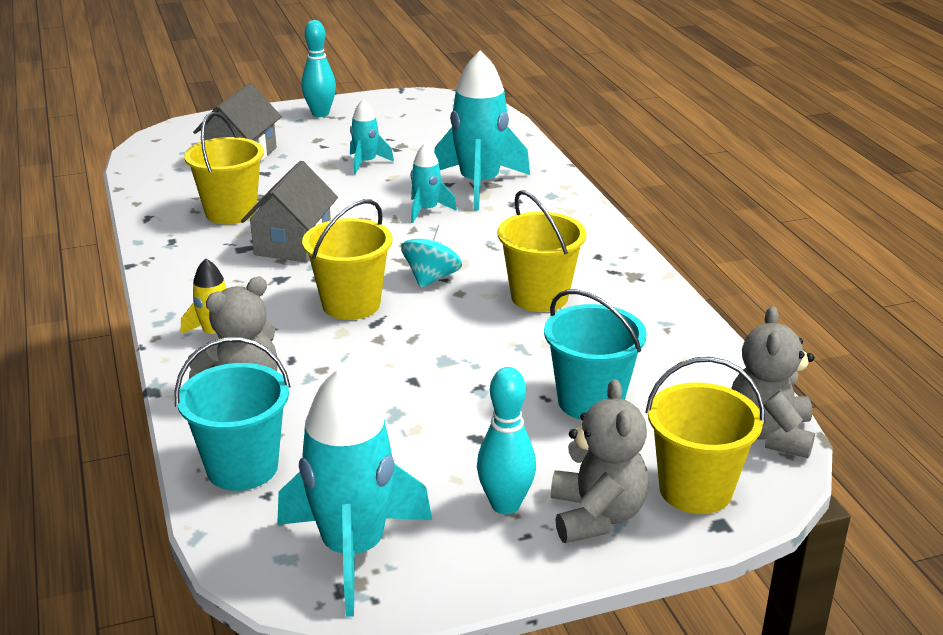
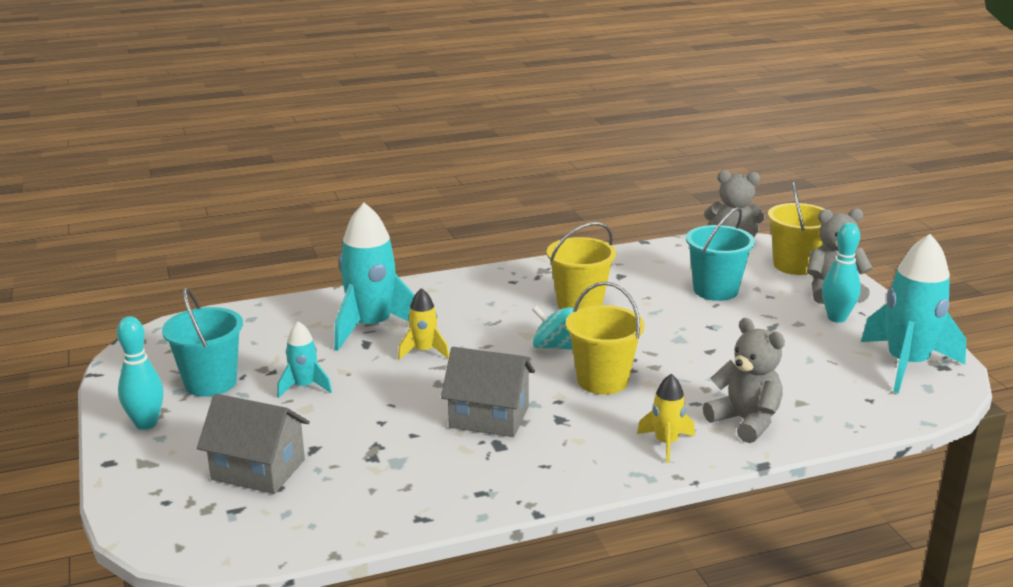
camera: 90 degrees left, 5 degrees down
(231, 212) = (415, 461): yellow bucket -> none
(242, 467) = (845, 412): turquoise bucket -> turquoise bucket (210, 383)
(427, 210) = (424, 351): turquoise rocket -> yellow rocket

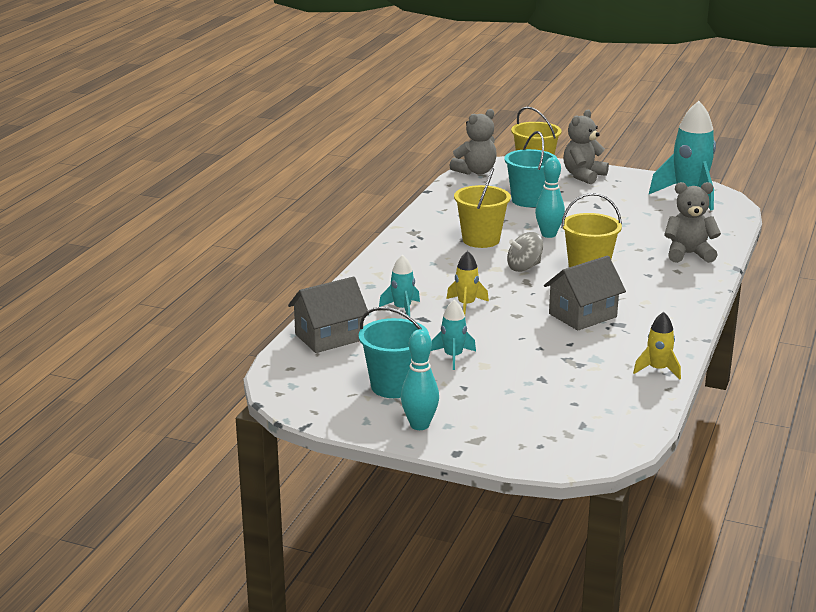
camera: 50 degrees left, 0 degrees up
(258, 470) = (543, 404): grey house -> grey house (329, 337)
(372, 327) = (402, 309): turquoise rocket -> turquoise rocket, size x0.51
(553, 346) = (524, 267): turquoise spinning top -> grey spinning top
(666, 443) = (682, 281): yellow rocket -> yellow rocket (658, 370)
(837, 318) = (614, 188): turquoise bowling pin -> turquoise bowling pin (548, 234)

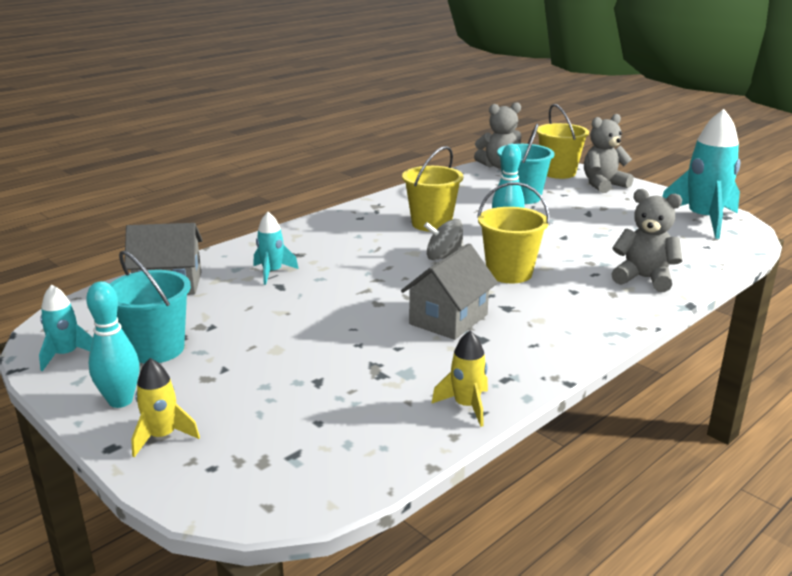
camera: 25 degrees right, 0 degrees up
(453, 357) = (256, 332): turquoise rocket -> turquoise rocket (66, 355)
(466, 305) = (339, 282): yellow rocket -> yellow rocket (162, 437)
(582, 315) = (448, 319): grey house -> grey house turned 45 degrees counterclockwise

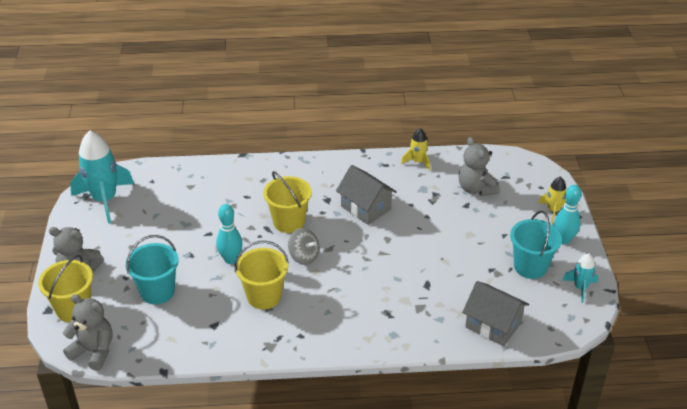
camera: 140 degrees left, 15 degrees up
(272, 272) = (420, 301): turquoise rocket -> none
(448, 319) = (366, 208): grey house -> grey house turned 60 degrees clockwise
(644, 278) = (230, 179): grey teddy bear -> grey teddy bear (476, 189)

